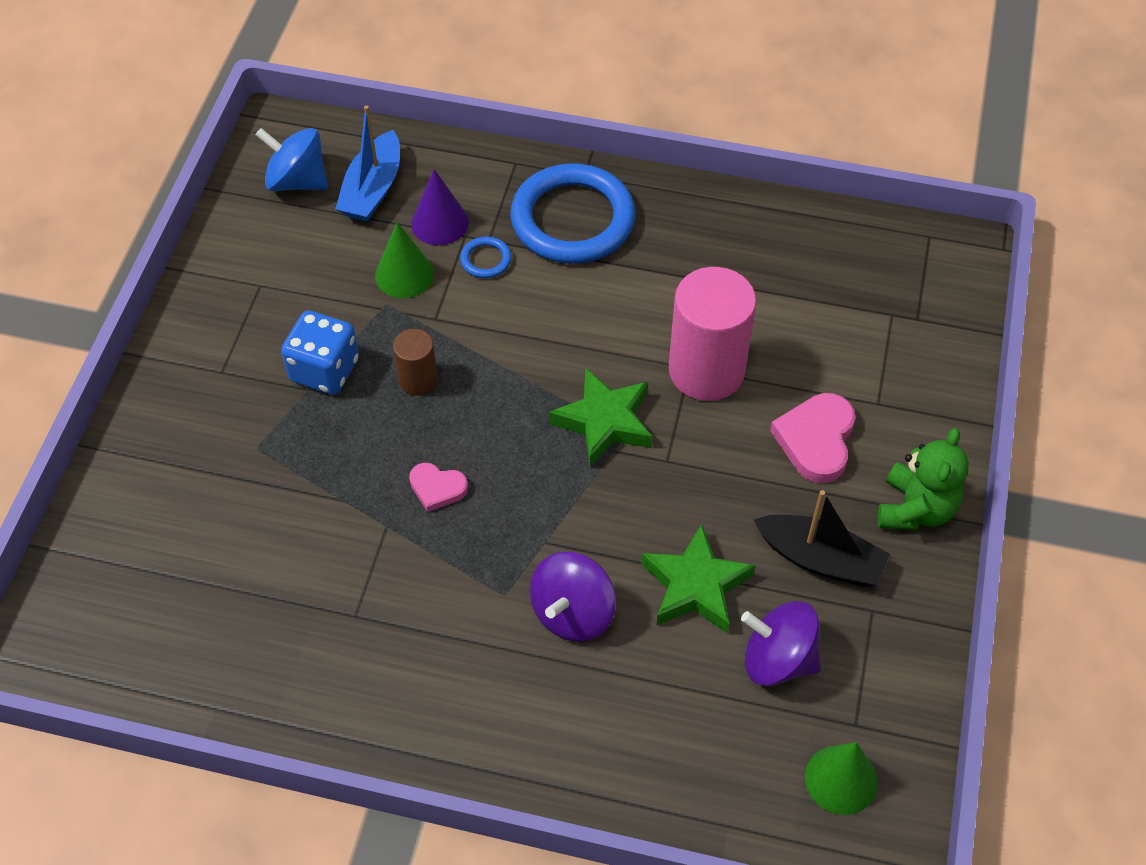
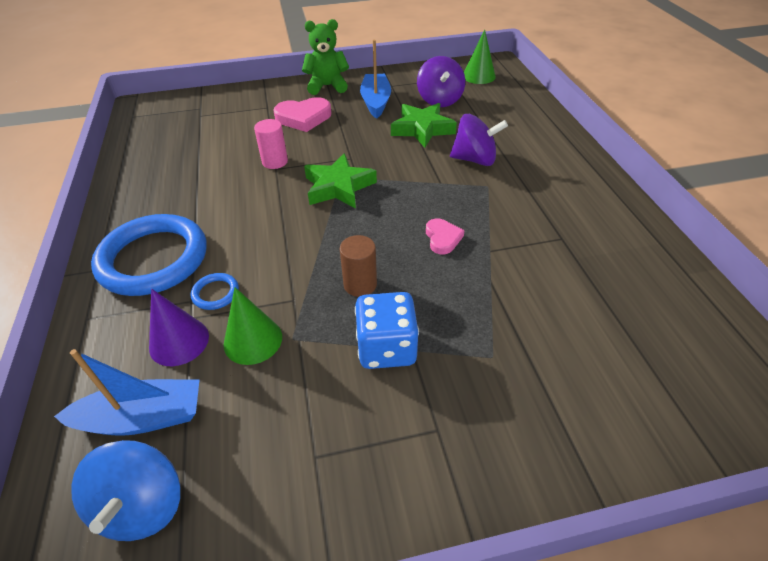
camera: 115 degrees left, 10 degrees down
(706, 370) = (275, 162): pink cylinder -> pink cylinder, size x0.51
(820, 559) = (376, 102): black boat -> blue boat

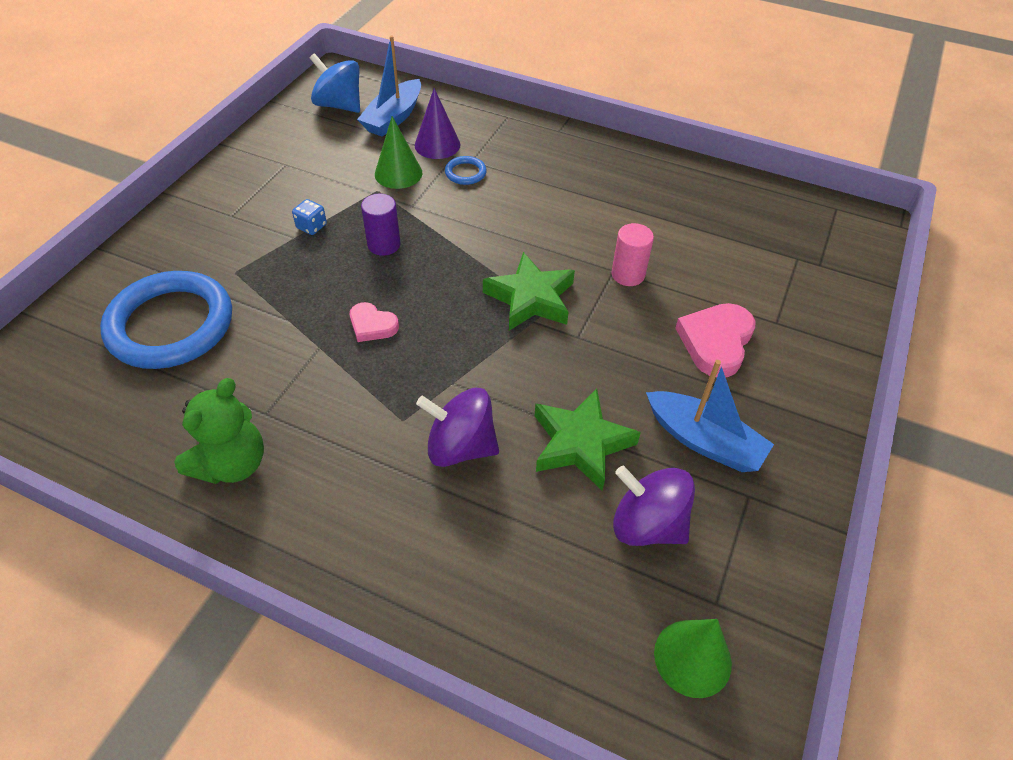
camera: 125 degrees right, 5 degrees up
(153, 259) = (542, 157): blue ring -> blue ring (171, 325)
(327, 86) = (801, 413): green teddy bear -> green teddy bear (232, 464)
(360, 284) = (384, 244): brown cylinder -> purple cylinder
(386, 348) = (311, 226): blue dice -> blue dice, size x0.50
(474, 159) = (460, 446): purple spinning top -> purple spinning top turned 60 degrees clockwise

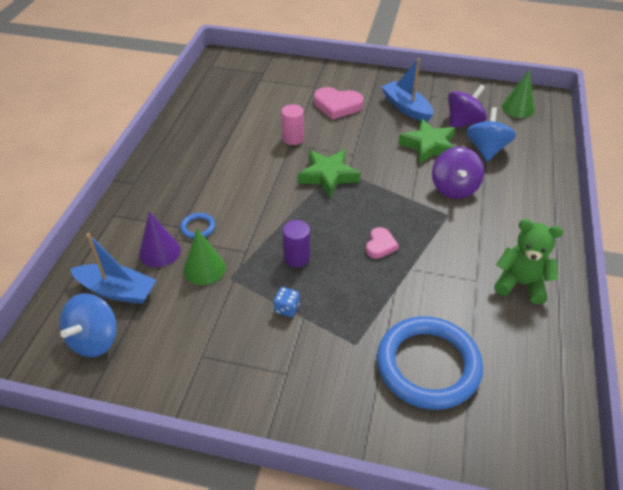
camera: 100 degrees left, 5 degrees down
(554, 534) = (486, 149): none -> blue spinning top
(647, 524) = (463, 122): purple spinning top -> purple spinning top turned 150 degrees counterclockwise
(704, 441) = (406, 108): blue boat -> blue boat turned 60 degrees counterclockwise

